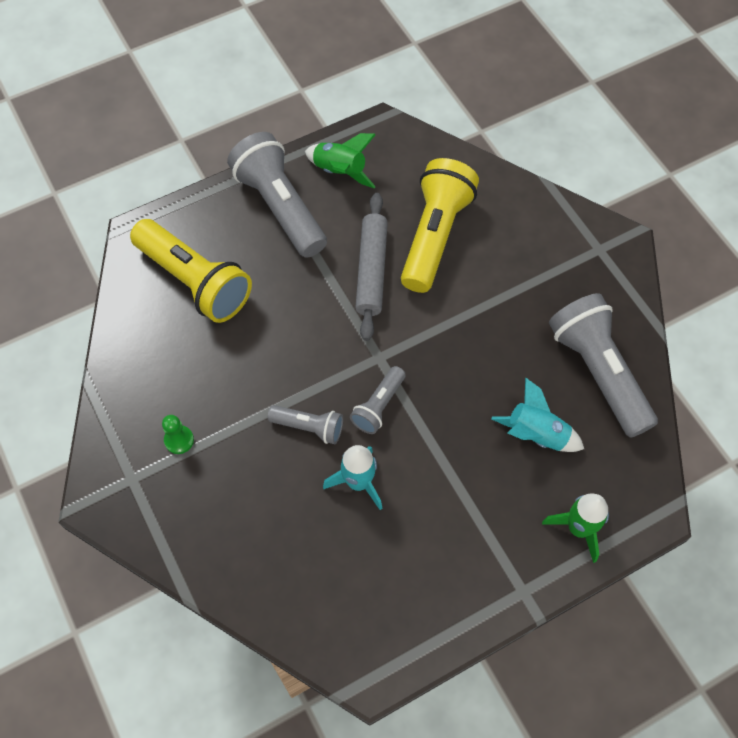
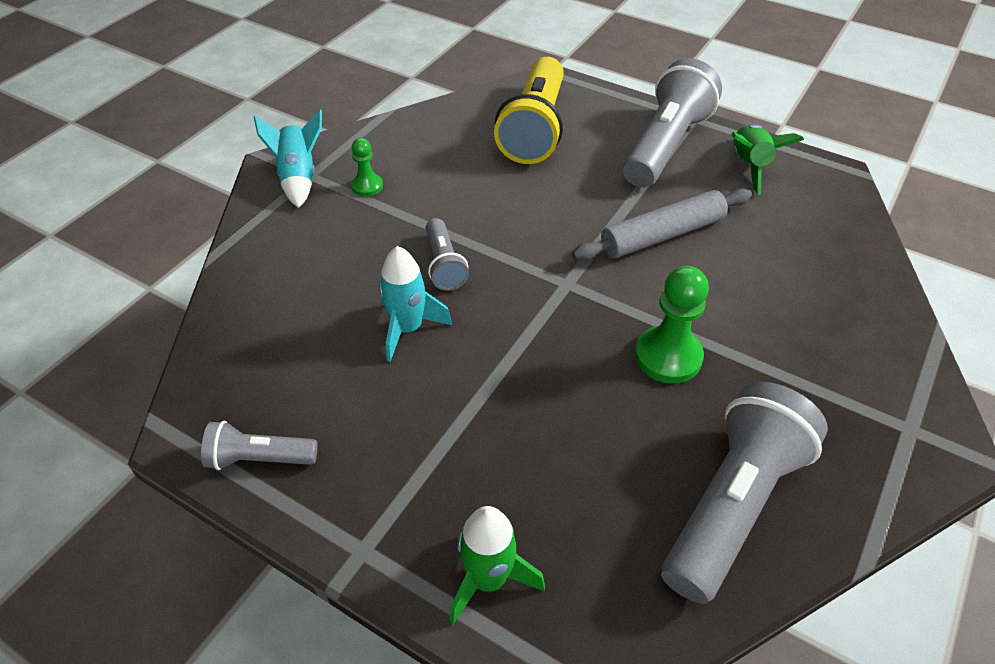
camera: 60 degrees right, 15 degrees down
(378, 406) = (509, 307): grey flashlight -> grey flashlight (260, 458)
(435, 236) = (755, 265): yellow flashlight -> none
(478, 337) = (668, 356): none -> green pawn
(536, 434) = (587, 471): turquoise rocket -> turquoise rocket (298, 178)

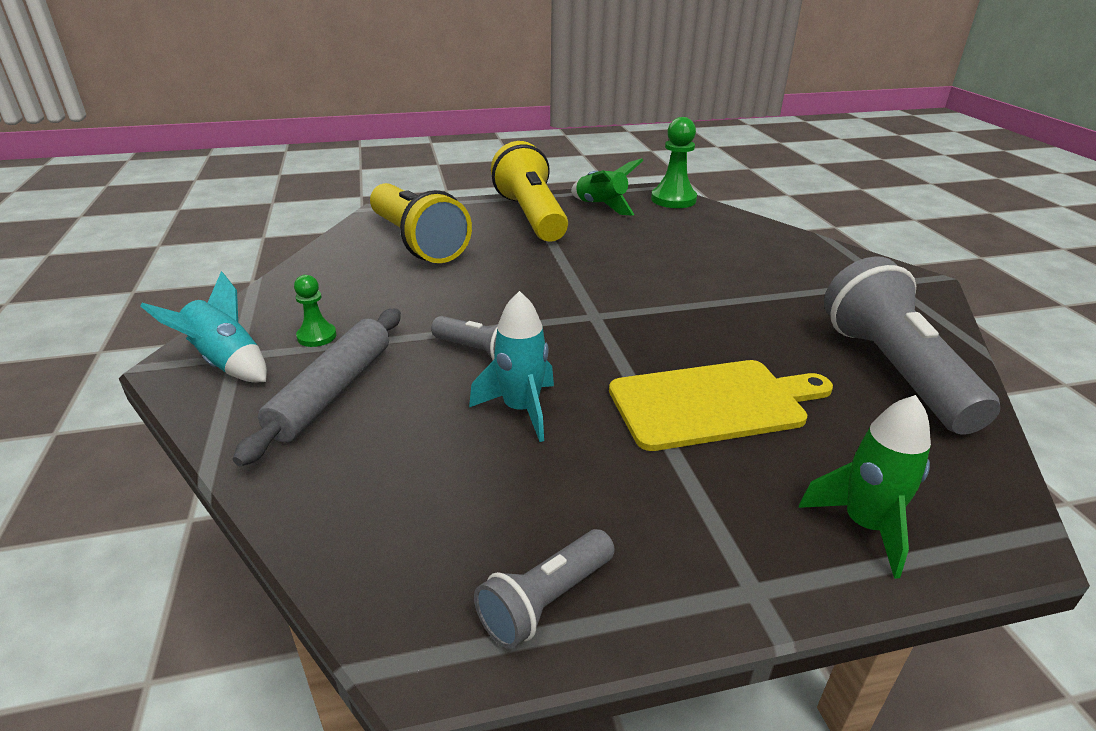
camera: 45 degrees left, 15 degrees down
(536, 418) = (713, 403): none -> yellow cutting board
(662, 235) = (610, 260): grey rolling pin -> grey rolling pin (332, 391)
(665, 146) = (531, 216): grey flashlight -> yellow flashlight
(668, 356) = (726, 319): green pawn -> green pawn (673, 199)

